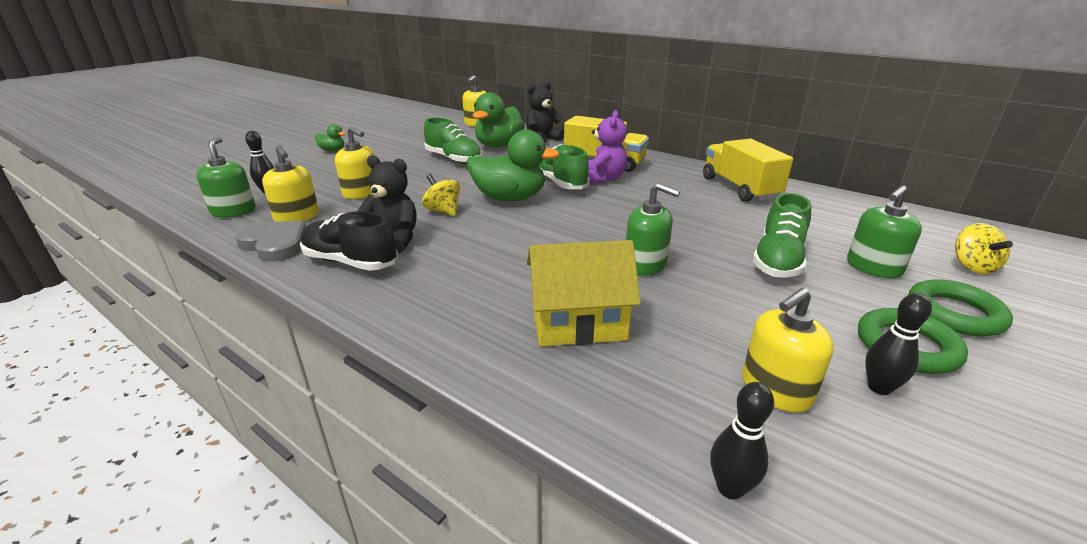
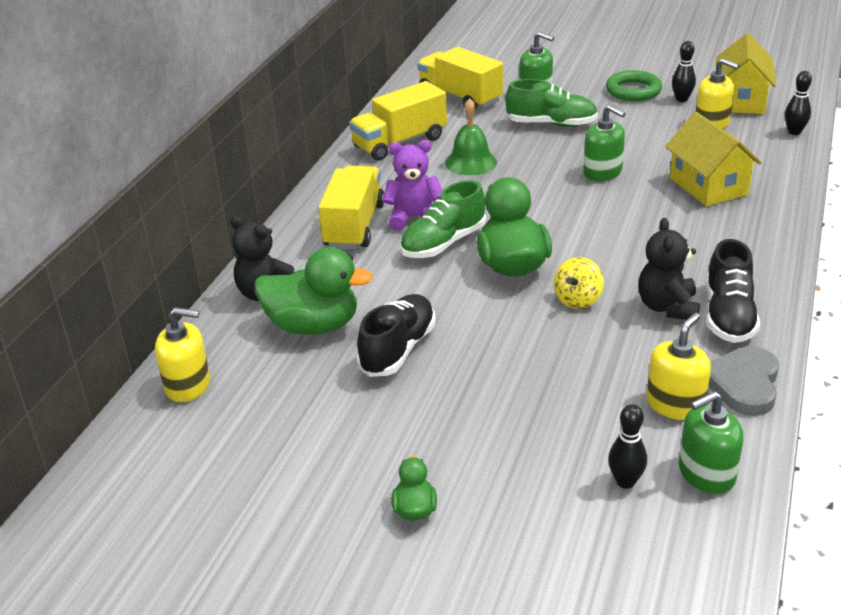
camera: 105 degrees left, 5 degrees up
(361, 193) = (571, 384): yellow soap dispenser -> none
(454, 159) = (398, 349): green shoe -> black shoe
(645, 264) = (602, 172): green soap dispenser -> green soap dispenser turned 120 degrees clockwise
(691, 208) = (471, 162): none -> green bell
(852, 225) = (460, 97): none -> yellow truck
(889, 466) = (740, 100): none -> yellow house
(954, 313) = (581, 76): green ring -> none
(972, 266) = (508, 65): yellow spinning top -> none

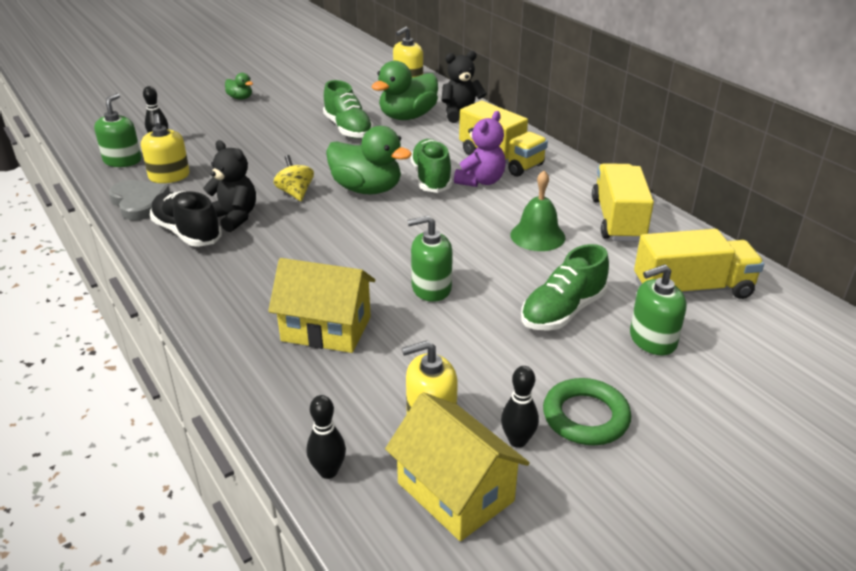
camera: 125 degrees right, 0 degrees up
(398, 349) = (348, 129): black shoe -> green shoe

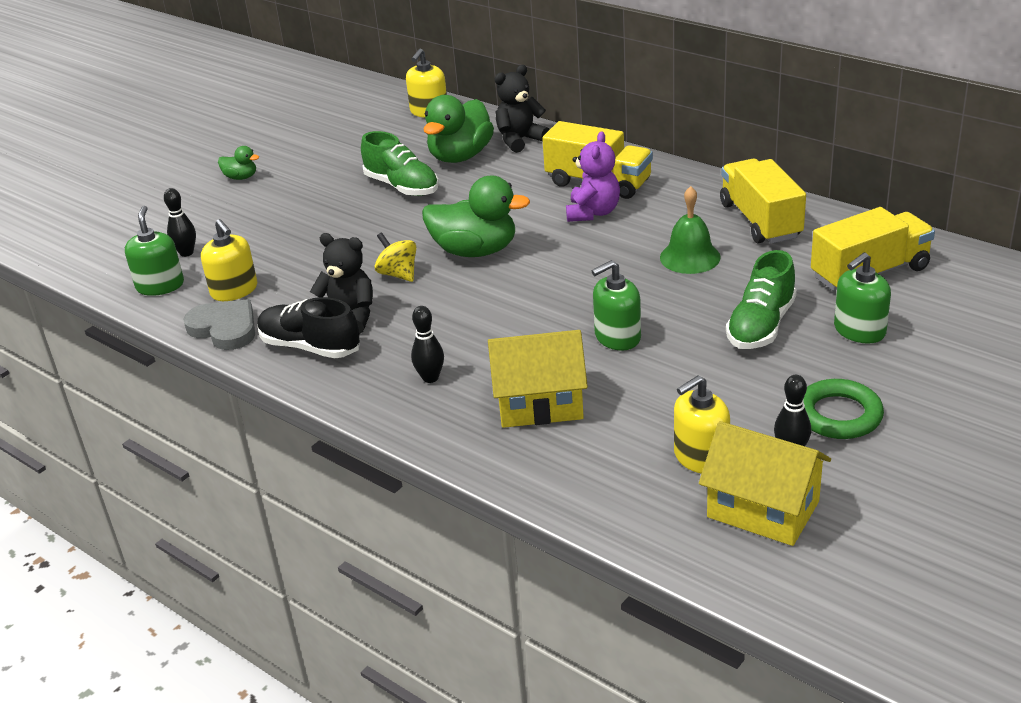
camera: 15 degrees left, 0 degrees up
(328, 471) = (636, 526): black bowling pin -> black bowling pin (430, 378)
(431, 178) = (537, 222): green shoe -> none

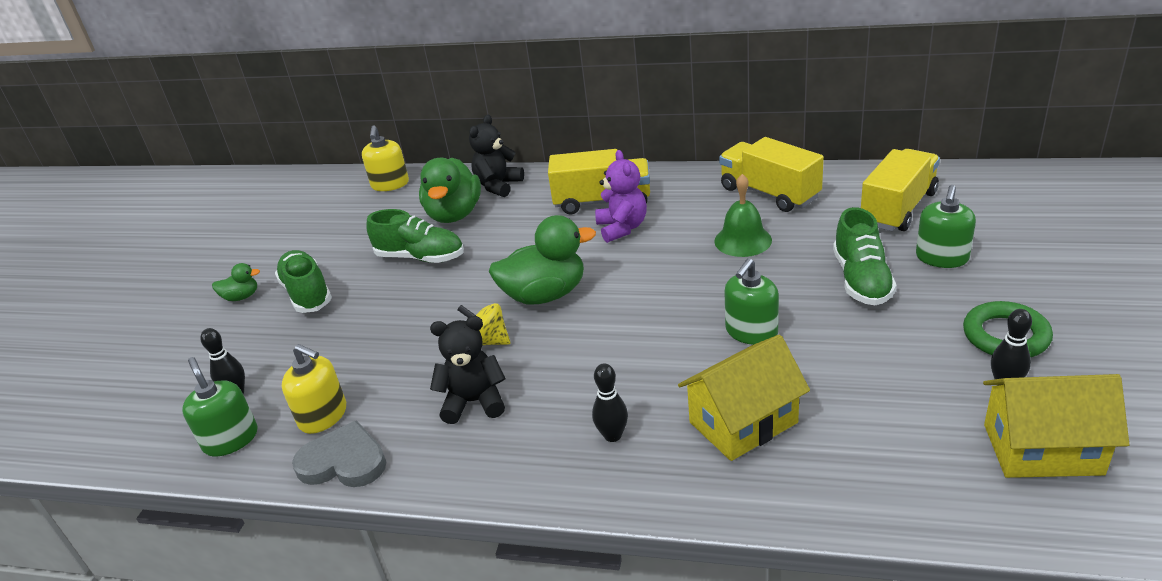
camera: 25 degrees left, 0 degrees up
(291, 190) = (307, 293): none -> green shoe
(310, 347) = (457, 448): black shoe -> none
(700, 457) = (937, 419): yellow soap dispenser -> none

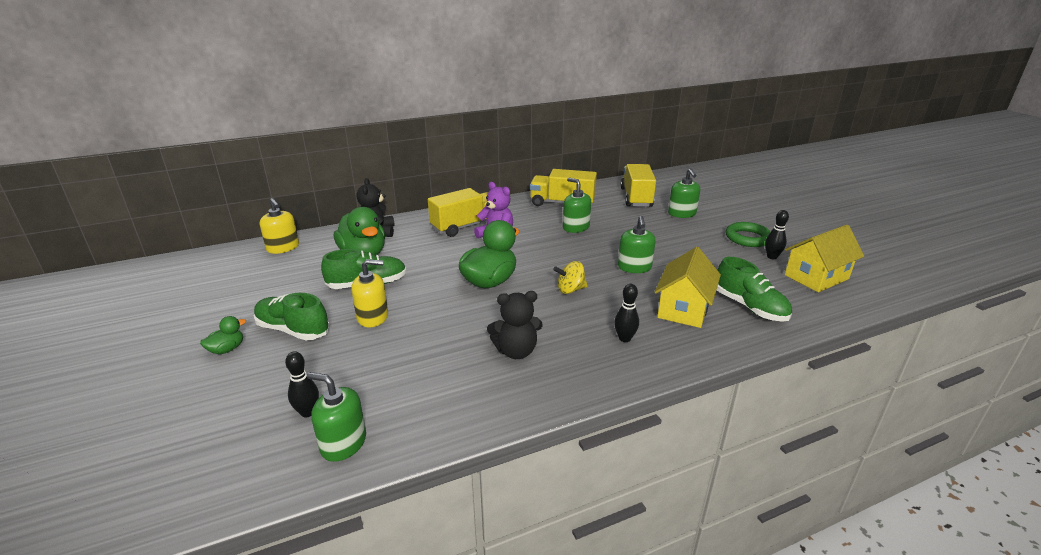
camera: 40 degrees left, 5 degrees down
(323, 416) = (409, 398): yellow soap dispenser -> yellow soap dispenser (373, 317)
(344, 461) = (463, 419): grey heart -> none
(474, 402) = (516, 351): black teddy bear -> black teddy bear turned 150 degrees counterclockwise
(488, 341) = (482, 316): yellow spinning top -> yellow spinning top (570, 290)
(743, 240) = (576, 227): green bell -> green soap dispenser
(861, 280) = (658, 231): green shoe -> green shoe (750, 307)

